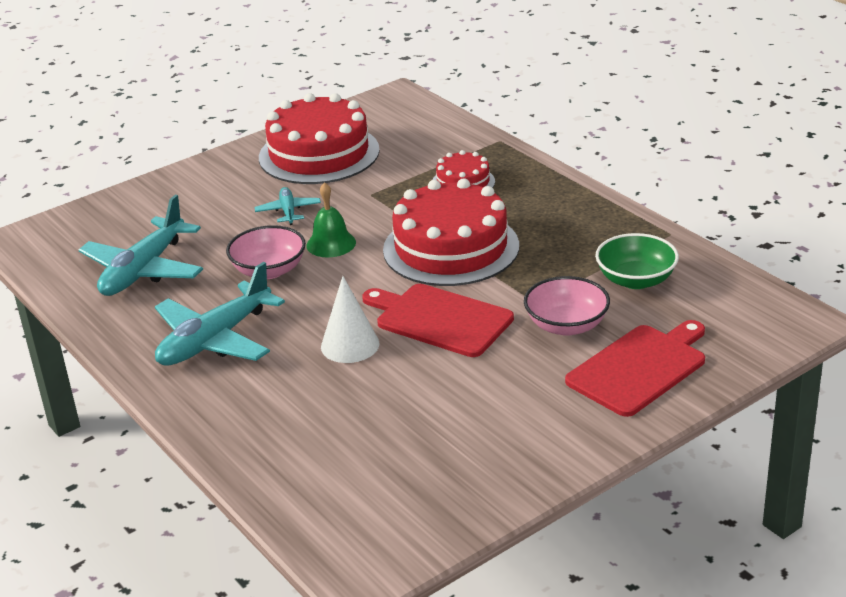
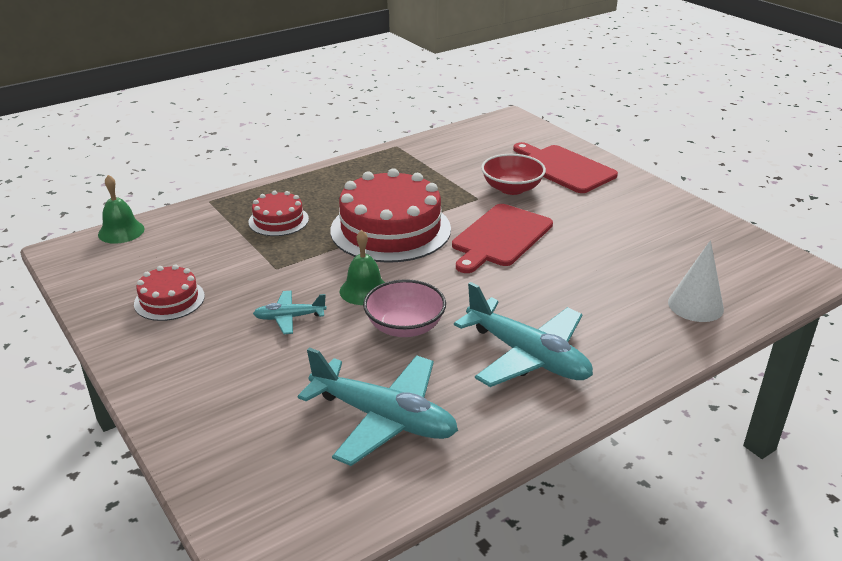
camera: 90 degrees left, 0 degrees up
(319, 154) = (169, 300): red cake -> red cake, size x0.50
(350, 345) = (536, 279): white cone -> white cone (695, 305)
(433, 111) = (121, 231): none -> green bell
(566, 325) = (512, 188): pink bowl -> red bowl
(636, 280) = (455, 161): green bowl -> none

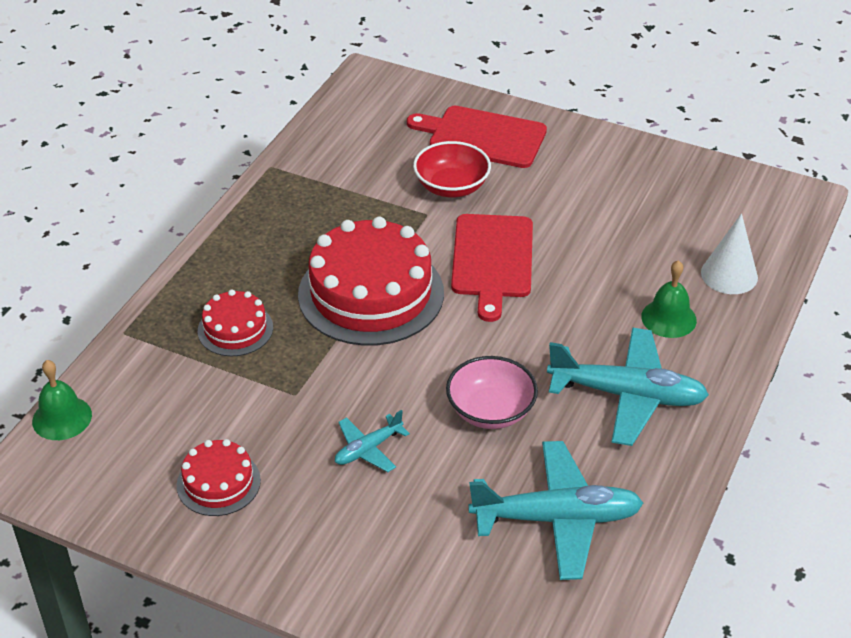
camera: 30 degrees left, 10 degrees up
(364, 290) = (413, 384): green bell -> green bell (668, 318)

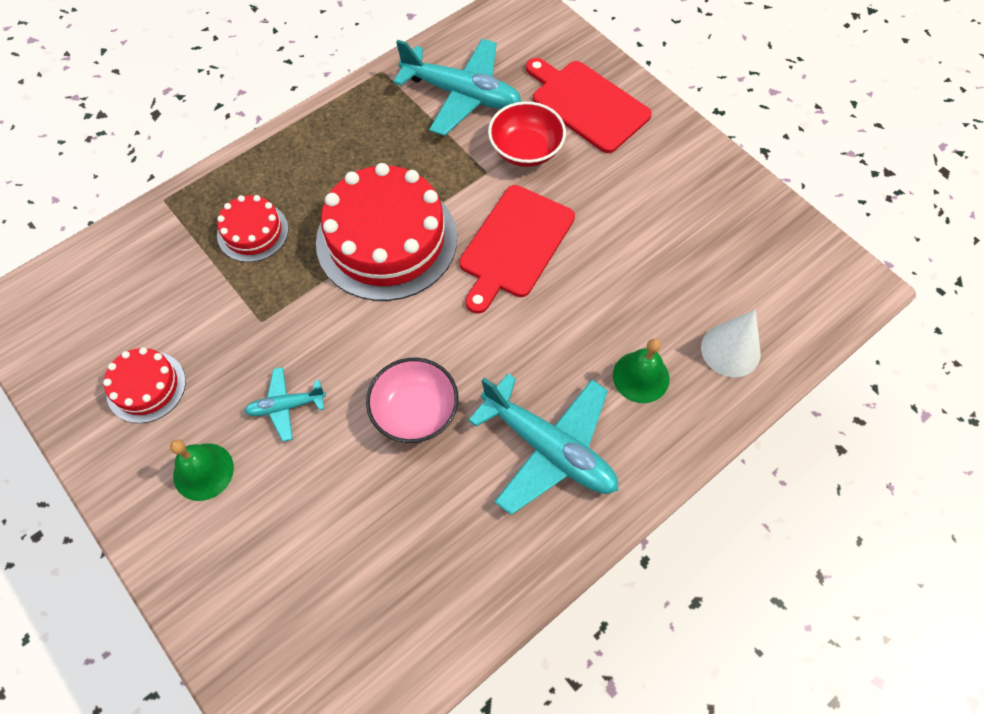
camera: 25 degrees right, 20 degrees up
(62, 418) = (67, 267): green bell -> green bell (203, 471)
(556, 518) = (402, 558): turquoise plane -> turquoise plane (462, 95)

